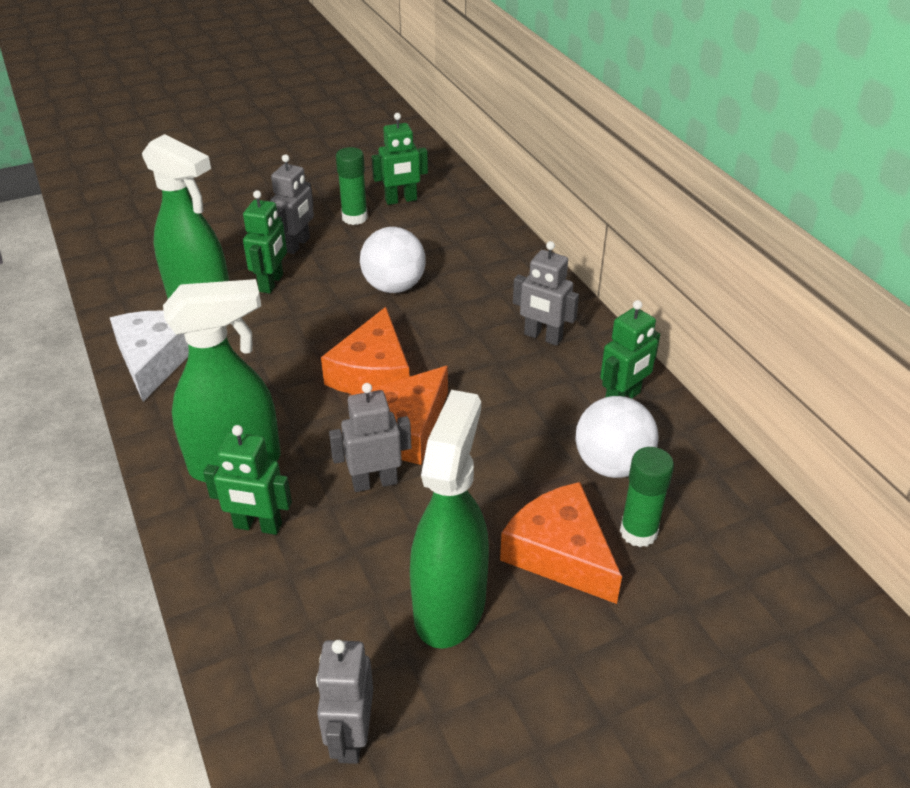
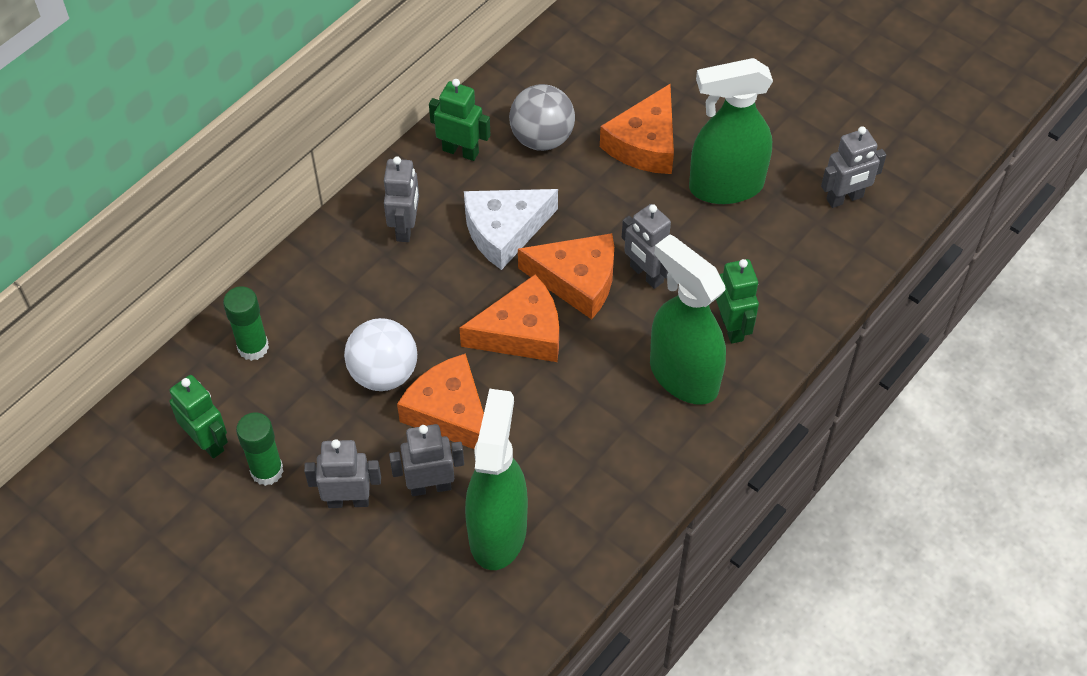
camera: 115 degrees left, 15 degrees up
(155, 359) = (599, 518): white cheese -> white cheese (504, 231)
(271, 283) = (430, 486): green robot -> grey robot
(327, 309) = (450, 413): none -> orange cheese
(612, 465) = (542, 138): white ball -> grey ball
(638, 532) = (600, 108): green glue stick -> green glue stick (253, 347)

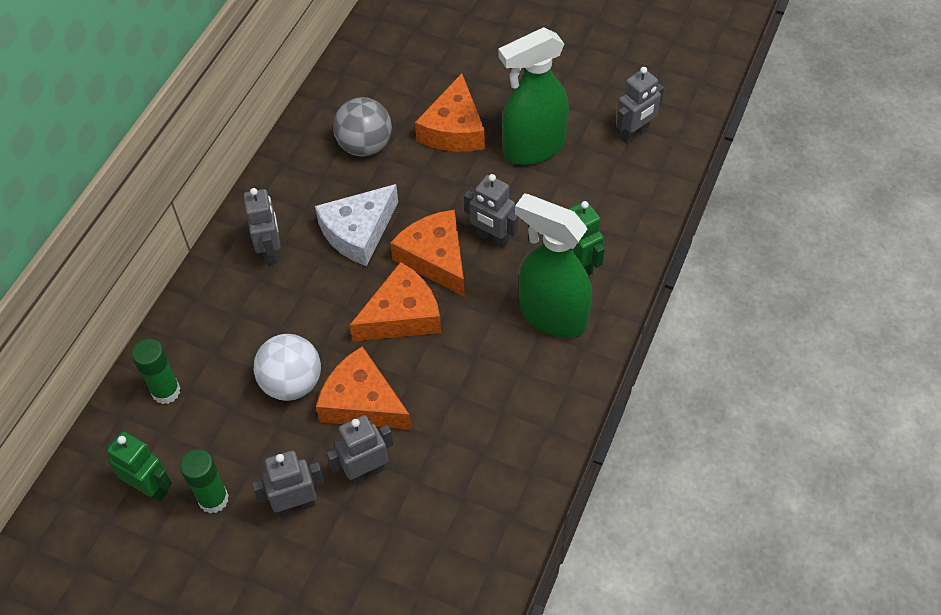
camera: 15 degrees left, 0 degrees up
(460, 151) = (298, 173): green robot -> none
(498, 531) = (438, 495): green spray bottle -> none
(577, 280) = (435, 258): orange cheese -> orange cheese turned 120 degrees counterclockwise

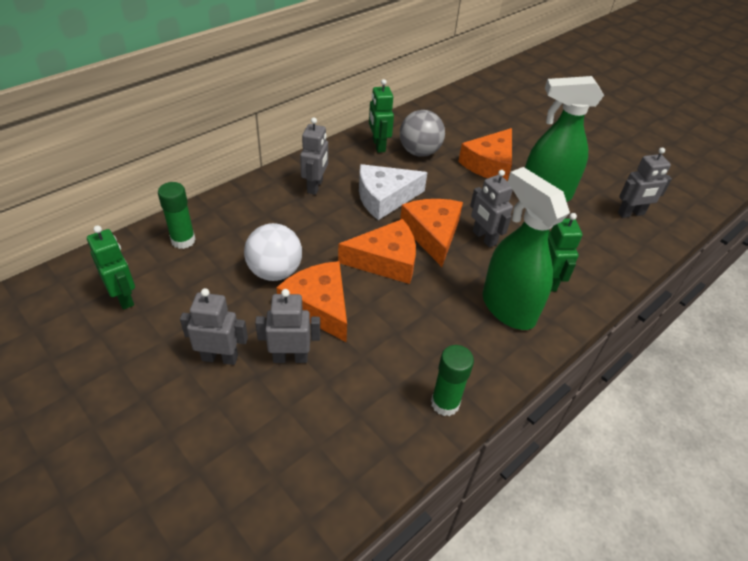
camera: 20 degrees right, 10 degrees down
(213, 499) = (162, 325): green glue stick -> green glue stick (445, 403)
(311, 157) = (378, 145): none -> green robot

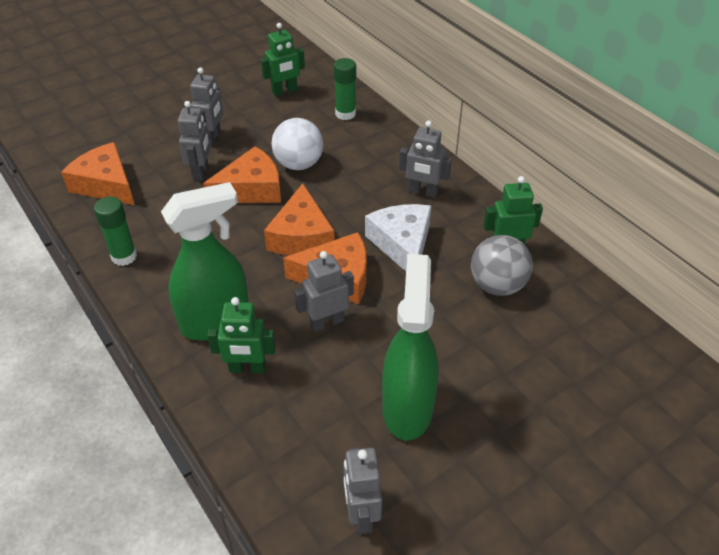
camera: 100 degrees right, 0 degrees up
(489, 164) = (476, 357): orange cheese -> orange cheese (105, 184)

